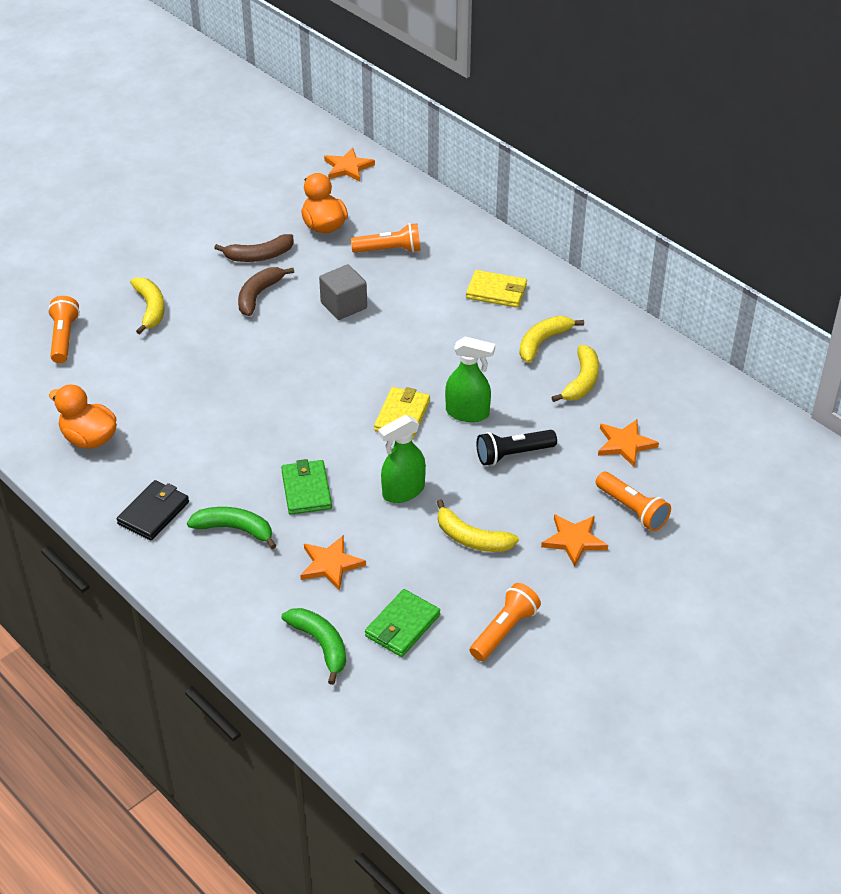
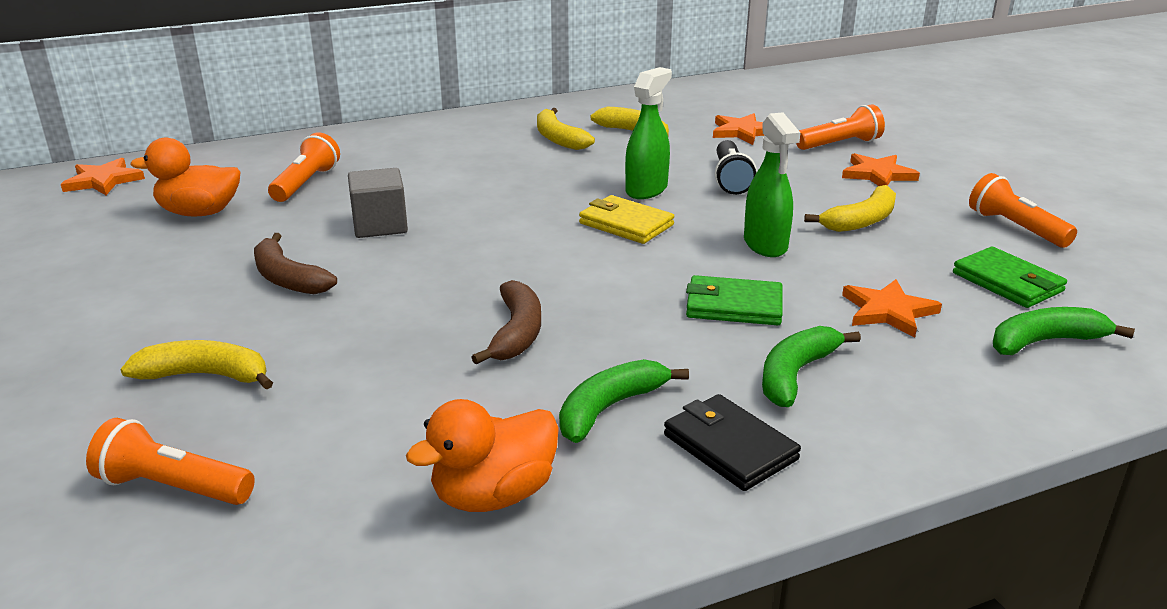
camera: 70 degrees left, 15 degrees down
(172, 460) = (609, 409): none -> green banana
(259, 256) = (199, 265): brown banana -> brown banana (516, 333)
(496, 292) = (452, 144): yellow wallet -> none

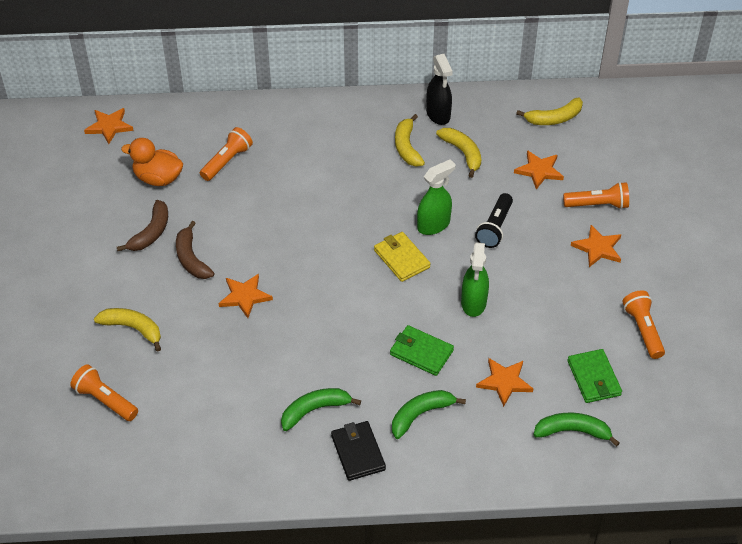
camera: 20 degrees right, 20 degrees up
(380, 225) = (256, 220): grey cube -> none
(401, 301) = (244, 296): none -> orange star
(493, 495) = (238, 447): orange duck -> none
(516, 333) = (294, 340): brown banana -> brown banana (151, 232)
(579, 112) = (438, 114): none -> black spray bottle
(861, 221) = (549, 295): yellow banana -> yellow banana (554, 118)

